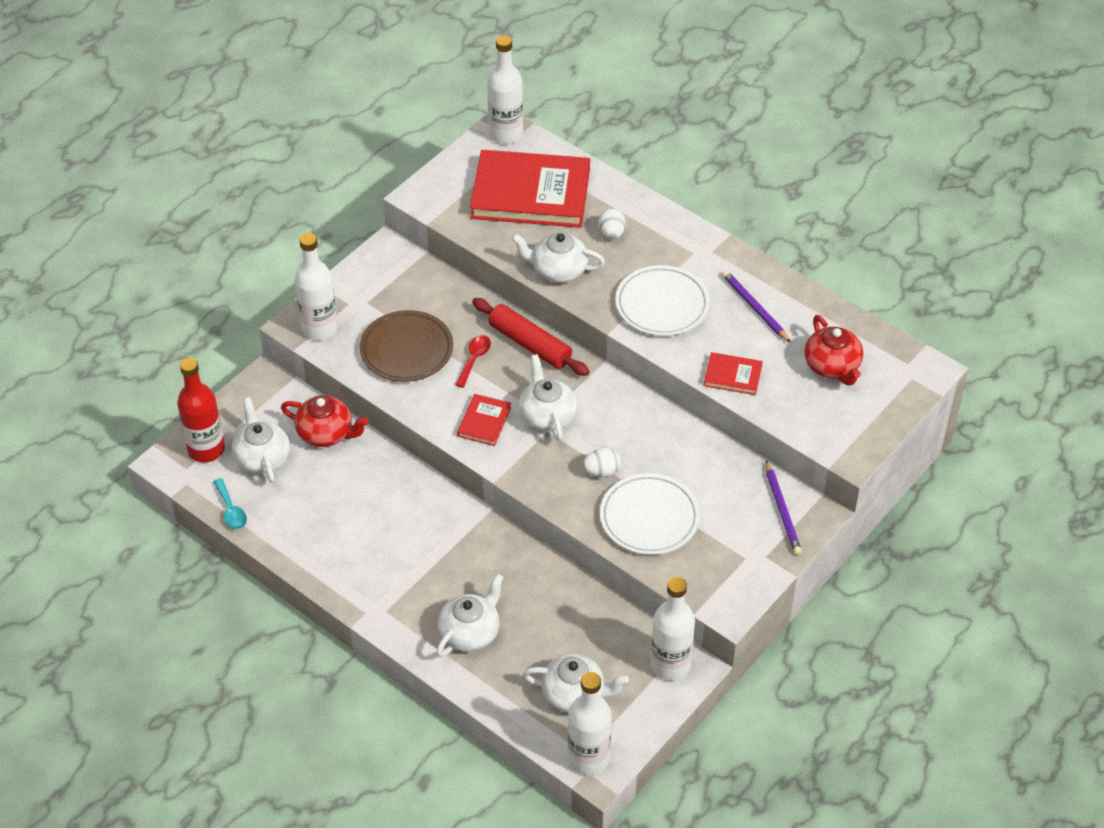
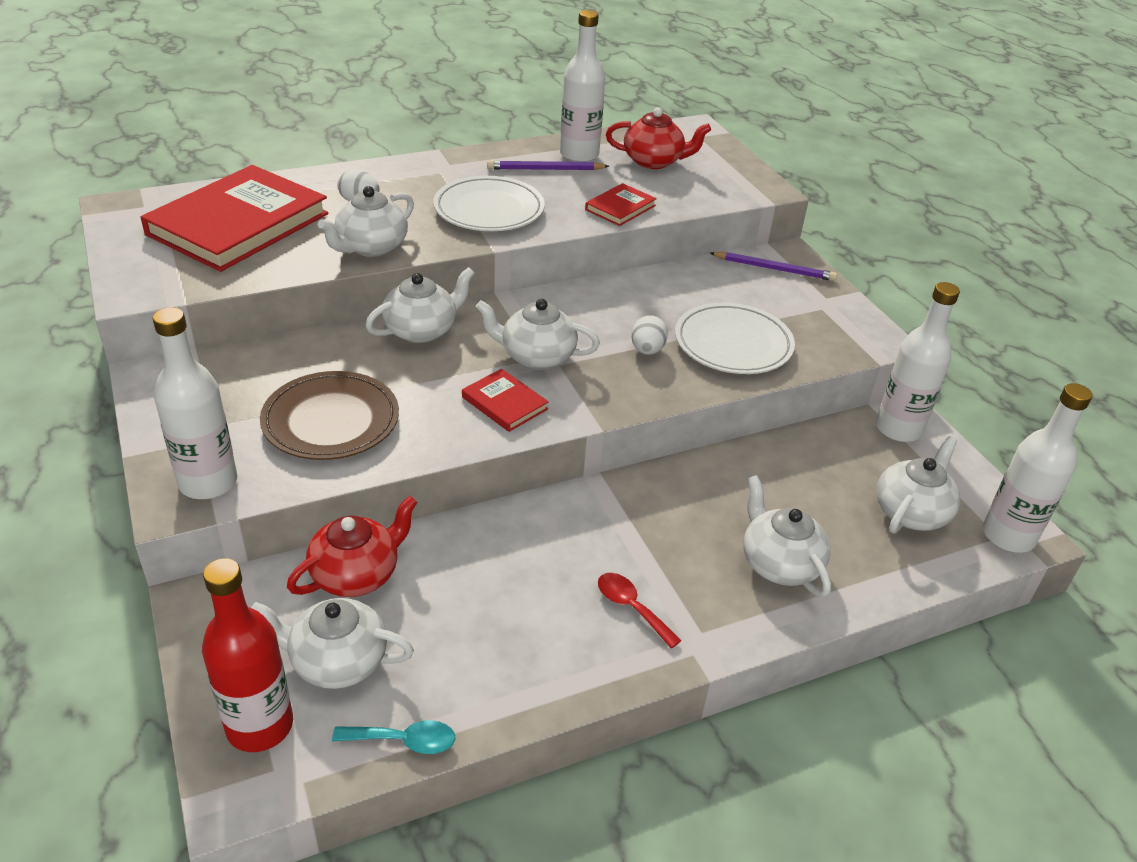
camera: 65 degrees left, 10 degrees down
(474, 359) = (402, 375): red spoon -> red spoon (631, 607)
(506, 134) = (129, 207): white bottle -> white bottle (579, 155)
(530, 344) = (422, 330): red rolling pin -> white teapot

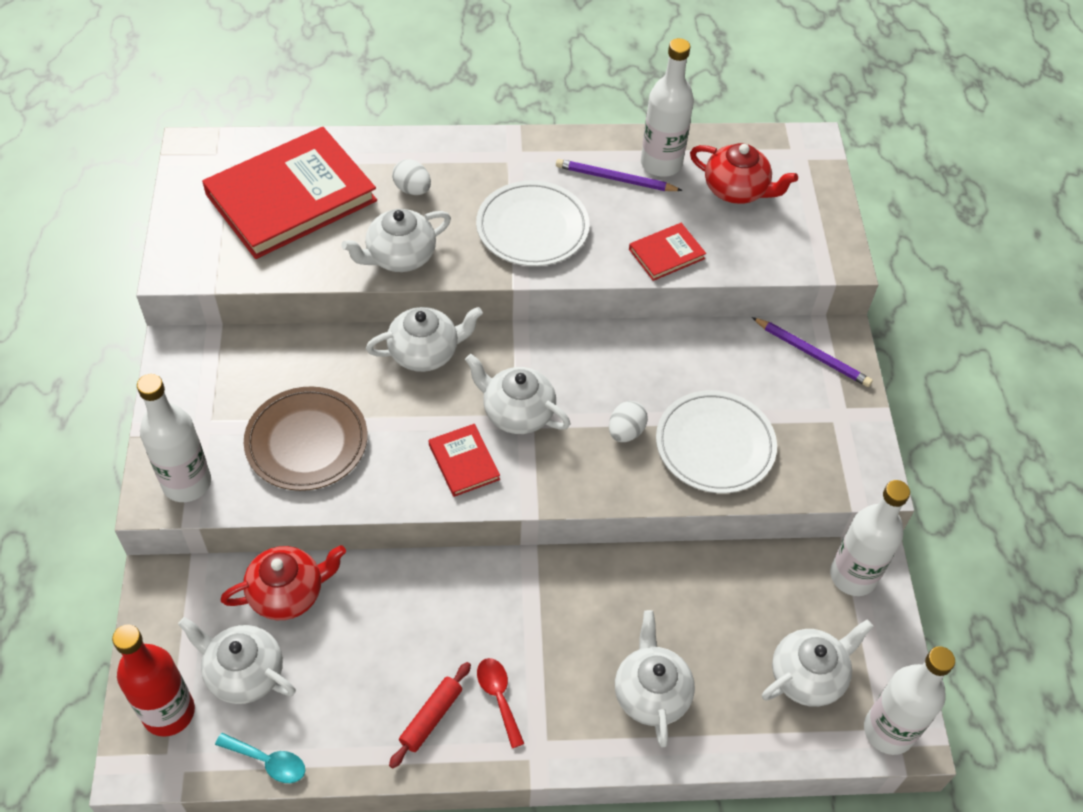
camera: 20 degrees right, 15 degrees up
(570, 645) = (431, 717): none -> red rolling pin

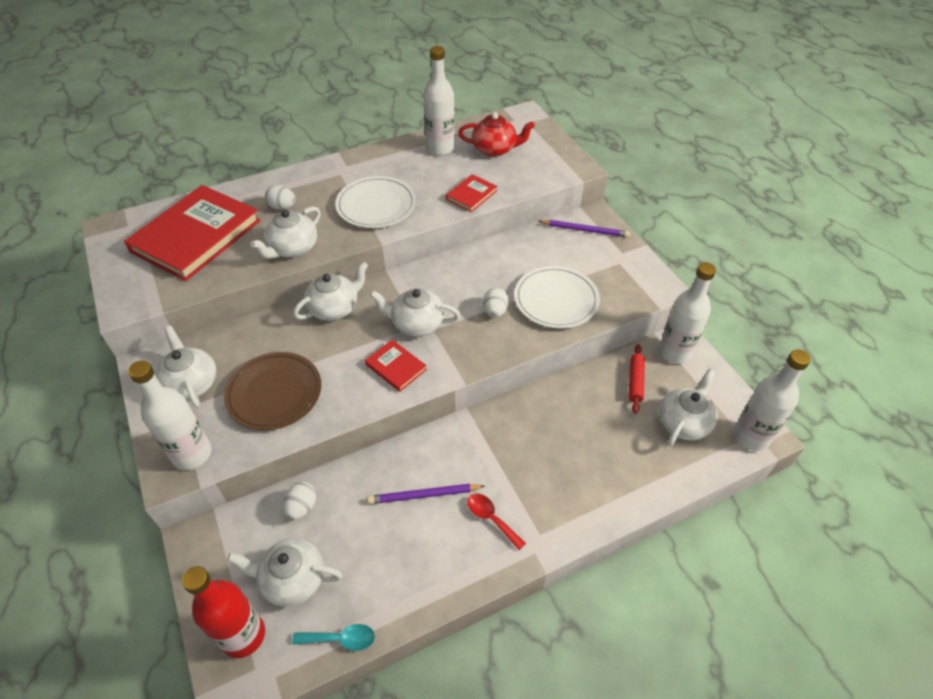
camera: 20 degrees left, 5 degrees down
(288, 593) = (302, 507): red teapot -> white egg
(431, 717) = (450, 553): red rolling pin -> red rolling pin (635, 381)
(615, 179) = (416, 164): purple pencil -> purple pencil (424, 495)
(651, 693) = (592, 473): white teapot -> white teapot (191, 383)

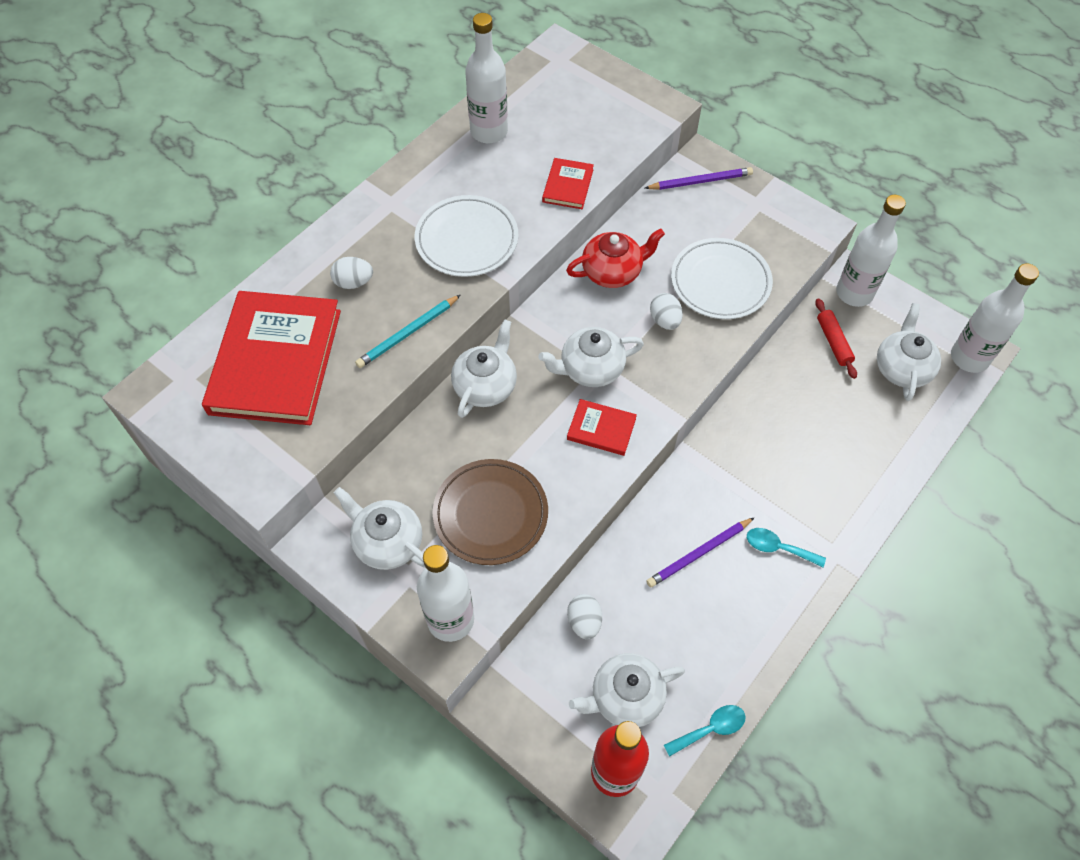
camera: 25 degrees left, 10 degrees up
(292, 248) = (408, 333): white teapot -> turquoise pencil
(491, 518) = (778, 548): red spoon -> turquoise spoon
(495, 149) = (555, 111): red teapot -> red teapot (613, 272)

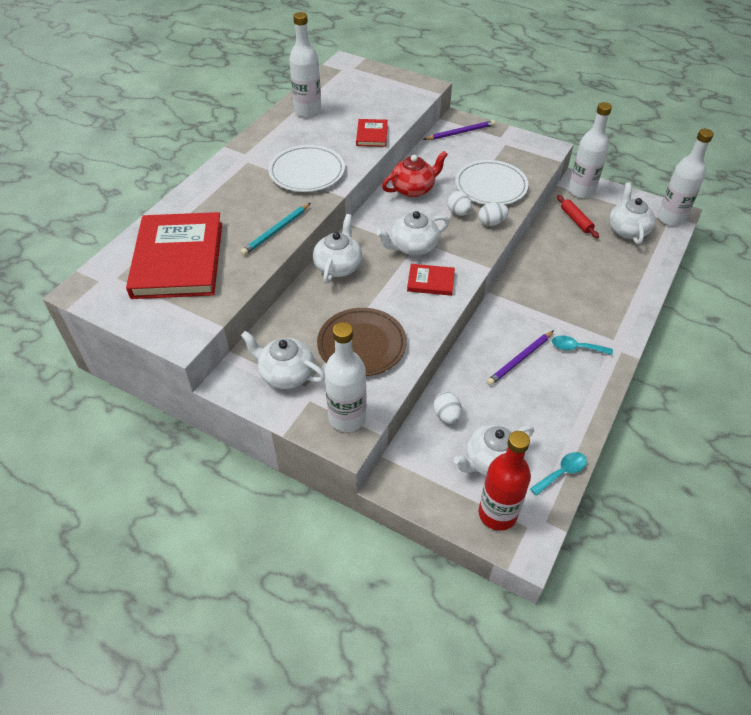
camera: 10 degrees left, 10 degrees down
(354, 282) = (228, 206): white egg -> white egg (491, 223)

